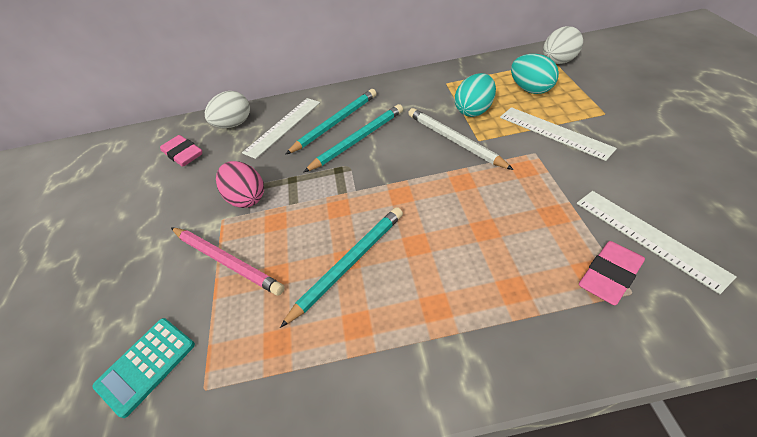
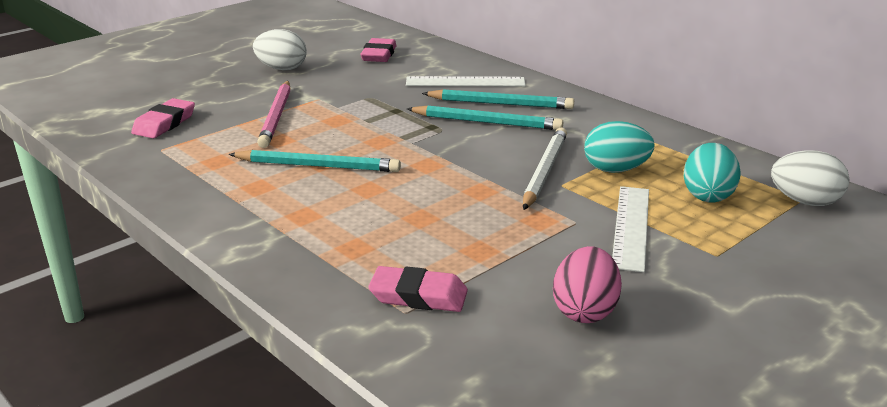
camera: 50 degrees right, 20 degrees down
(146, 365) = (164, 123): turquoise calculator -> pink eraser
(234, 124) = (443, 60): white egg -> white egg (282, 69)
(247, 198) = (352, 100): pink egg -> pink egg (585, 311)
(648, 237) = (499, 312): white ruler -> none

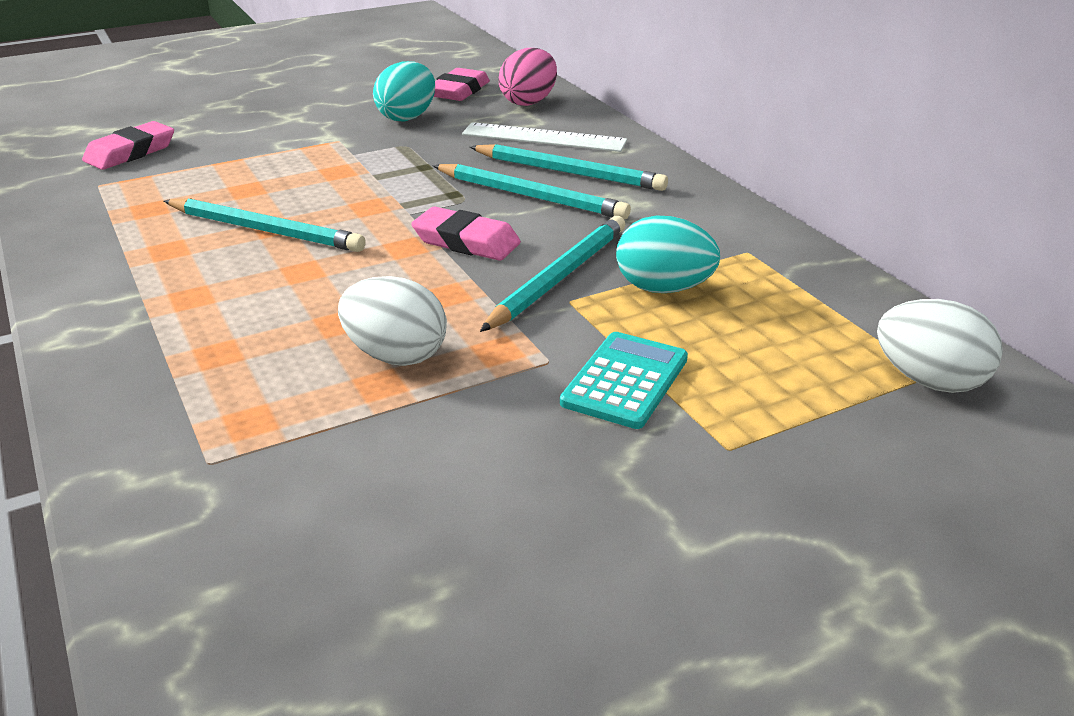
camera: 15 degrees right, 5 degrees up
(276, 116) = (268, 158): pink pencil -> none
(282, 69) = (325, 97): white egg -> white egg (395, 356)
(418, 296) = (244, 441): pink eraser -> pink eraser (466, 242)
(544, 171) = (559, 277): white pencil -> turquoise pencil
(585, 311) = (459, 508): pink egg -> pink egg (528, 102)
(631, 227) = (625, 381): white ruler -> turquoise calculator
(707, 195) = (777, 348): turquoise egg -> turquoise egg (407, 117)

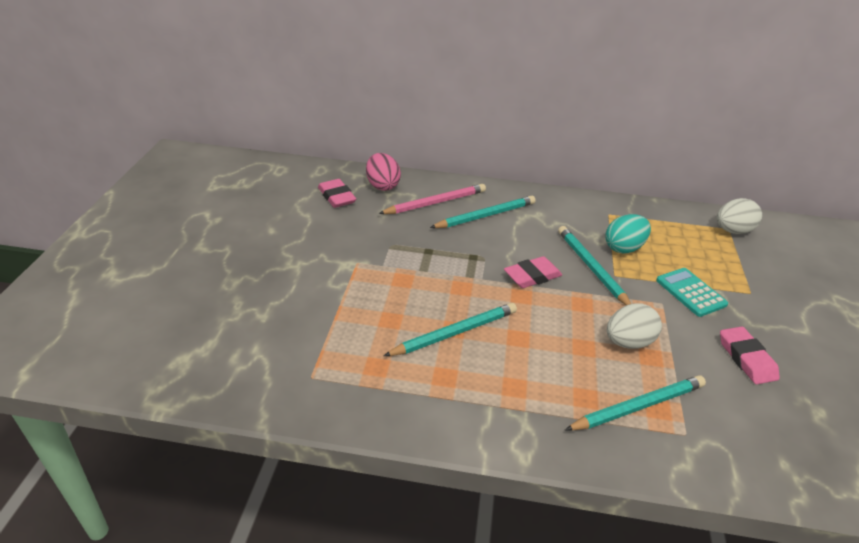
camera: 55 degrees left, 5 degrees up
(130, 152) = (270, 346): pink eraser -> pink eraser (746, 358)
(407, 117) = (353, 228): turquoise egg -> none
(531, 196) = (501, 237): turquoise pencil -> turquoise pencil (638, 406)
(544, 137) = (435, 203): white ruler -> pink pencil

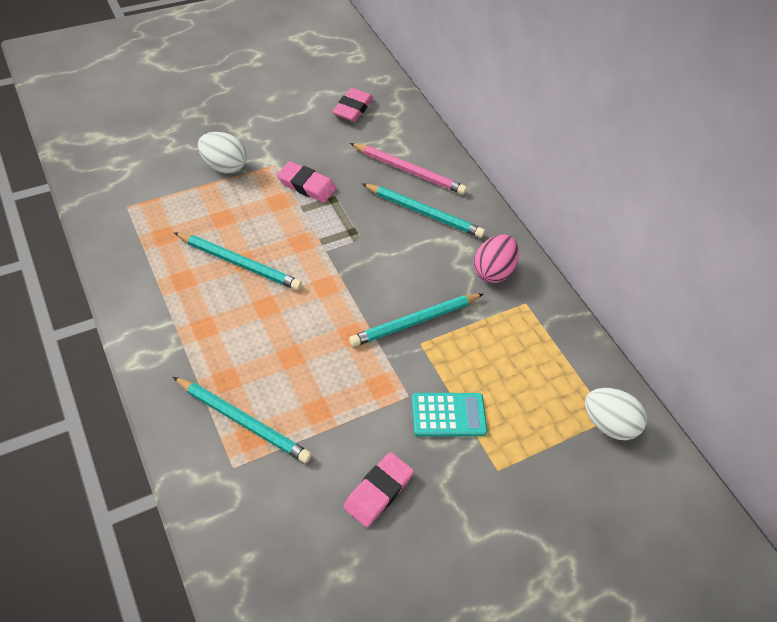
camera: 50 degrees right, 15 degrees up
(382, 185) = (399, 126): pink egg -> pink egg (493, 271)
(532, 276) = (361, 283): pink eraser -> pink eraser (306, 185)
(591, 268) = (415, 321): turquoise pencil -> turquoise pencil turned 150 degrees counterclockwise
(624, 248) = (474, 336): turquoise egg -> none
(628, 342) = (324, 387): white egg -> white egg (224, 166)
(690, 292) = (448, 415): turquoise calculator -> turquoise calculator turned 60 degrees clockwise

